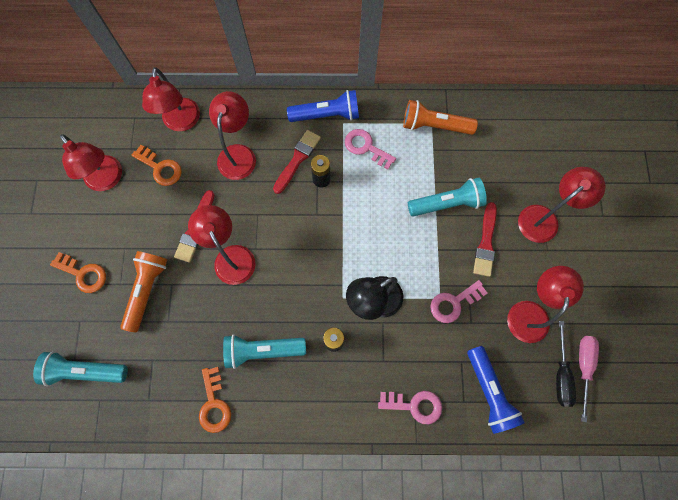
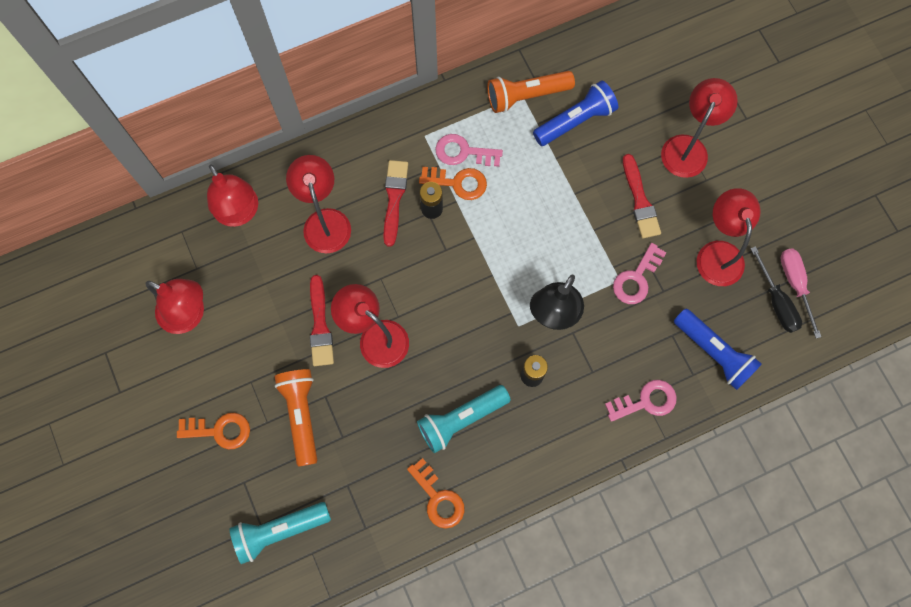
camera: 25 degrees left, 0 degrees up
(160, 168) = (244, 275): orange key -> orange key (458, 183)
(326, 115) = (401, 134): blue flashlight -> blue flashlight (575, 121)
(447, 204) = (580, 176): turquoise flashlight -> none

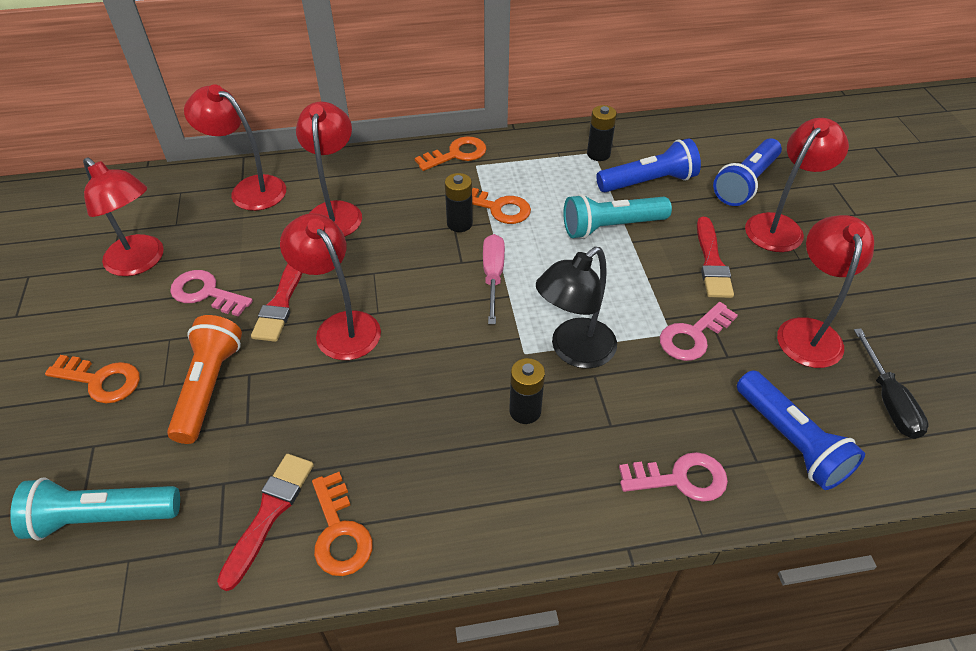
camera: 15 degrees right, 25 degrees down
(240, 213) = (249, 189): red lamp -> red lamp turned 135 degrees clockwise
(394, 198) = (421, 208): red brush -> red brush (269, 513)
(404, 126) = (456, 154): none -> orange key
(461, 419) = (411, 440): turquoise flashlight -> turquoise flashlight (611, 227)
(463, 152) = (513, 185): pink key -> pink key (206, 293)
(526, 96) = (598, 154): orange flashlight -> black battery
(655, 102) = (745, 183): none -> blue flashlight
(795, 285) = (916, 387): pink screwdriver -> pink screwdriver (493, 276)

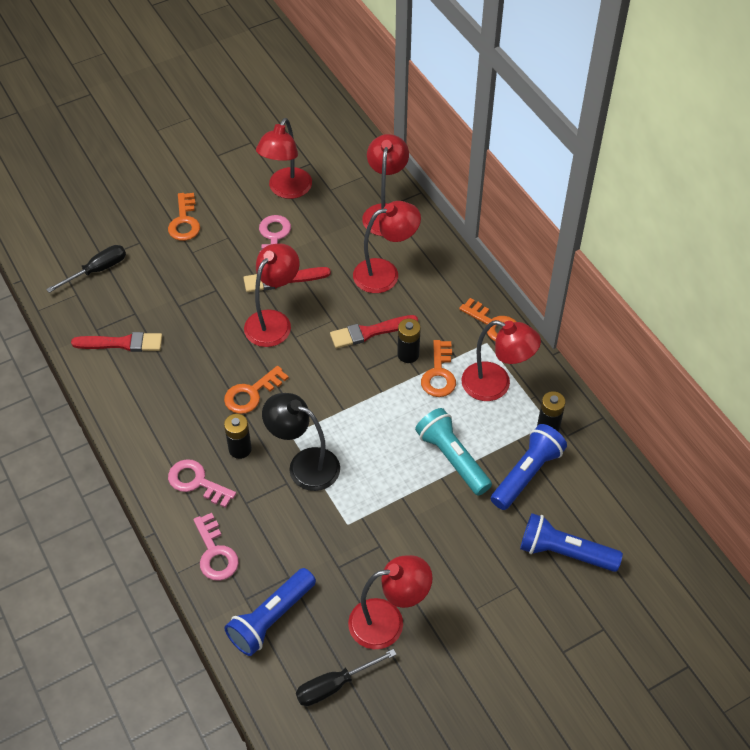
camera: 70 degrees right, 5 degrees up
(102, 517) = (97, 270): turquoise flashlight -> black screwdriver
(209, 387) = (198, 275): orange flashlight -> none
(339, 532) = (120, 381): orange key -> orange key (251, 393)
(493, 276) = (359, 394): pink screwdriver -> none
(648, 182) = (527, 474): blue flashlight -> blue flashlight turned 105 degrees counterclockwise
(693, 336) = (350, 539): pink key -> pink key (197, 482)
(712, 262) = (441, 540): red brush -> red brush (370, 332)
(780, 226) = (514, 588): red lamp -> red lamp (496, 385)

